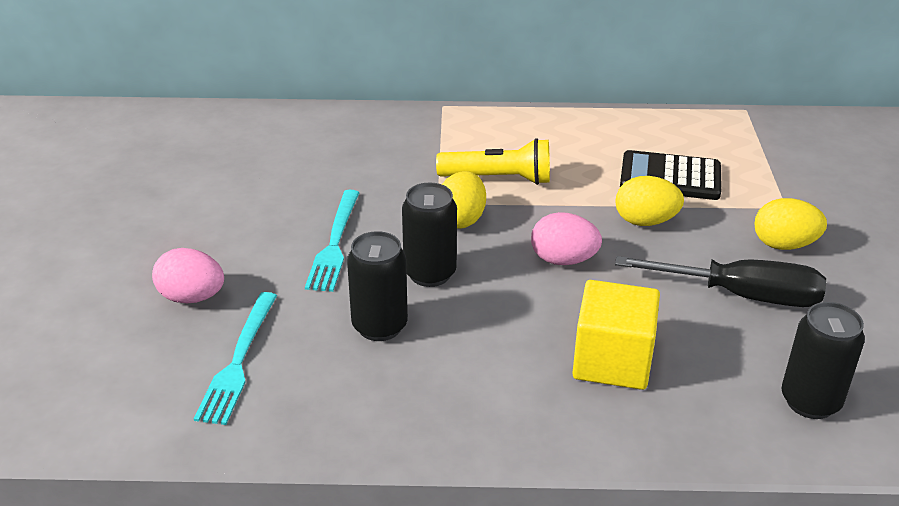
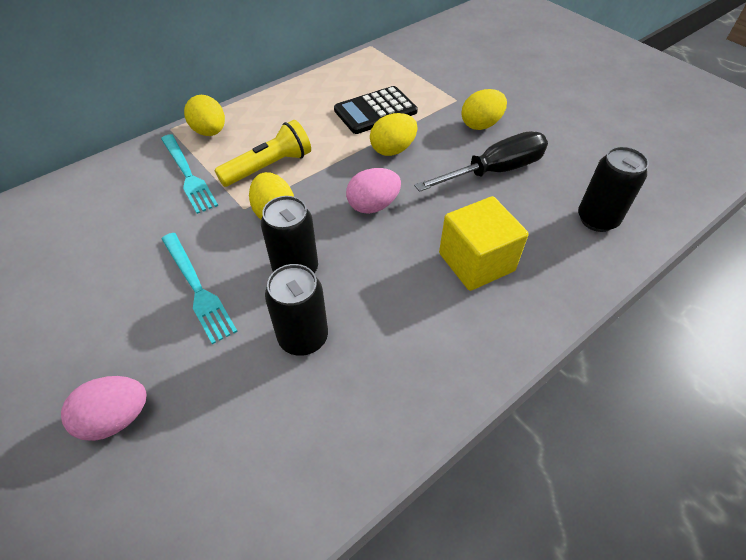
camera: 40 degrees left, 15 degrees up
(238, 361) = (220, 450): turquoise fork -> turquoise fork (188, 175)
(476, 124) = (210, 132): none -> yellow egg

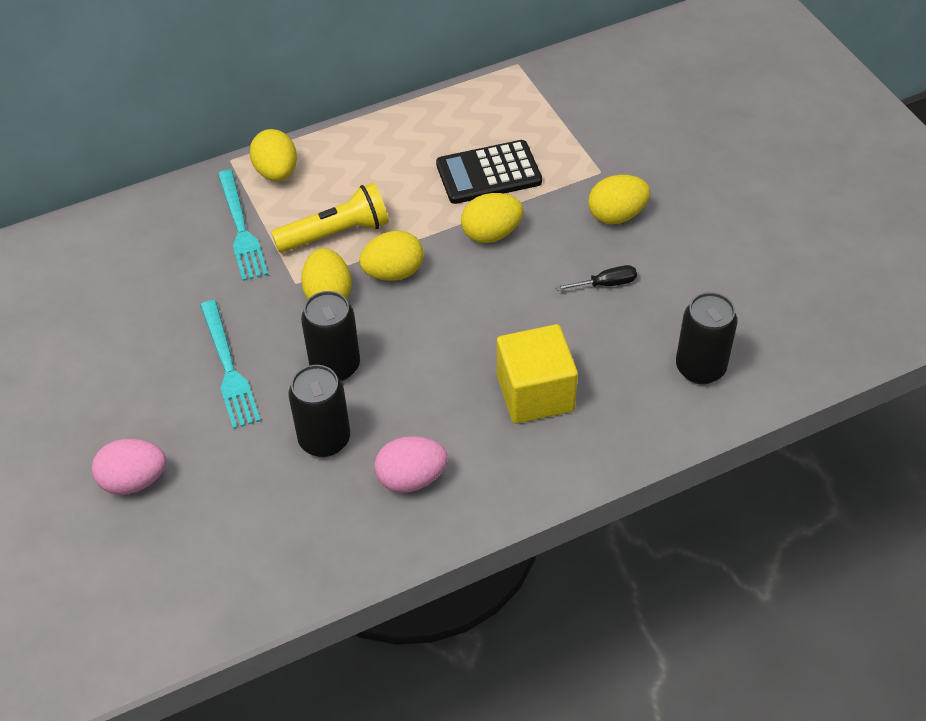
camera: 15 degrees right, 0 degrees up
(324, 188) = (393, 272): none -> yellow egg
(373, 205) = (443, 305): pink egg -> pink egg (411, 478)
(494, 171) = (605, 284): black screwdriver -> black screwdriver, size x0.45

